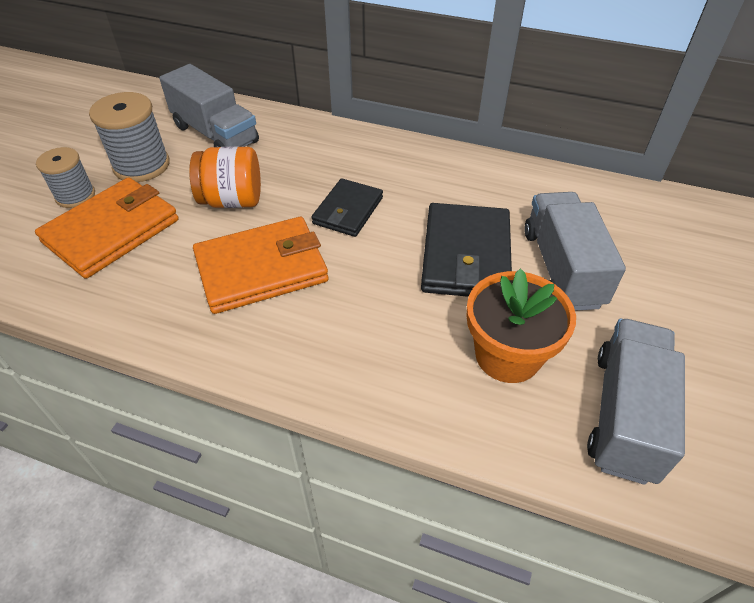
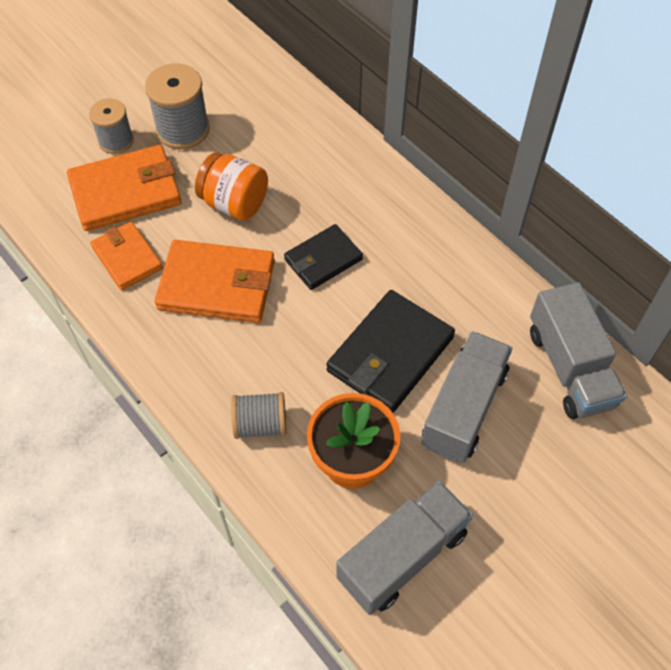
camera: 30 degrees right, 10 degrees up
(149, 284) = (127, 258): none -> orange wallet
(215, 134) = (263, 119): grey truck -> grey truck (569, 368)
(395, 366) = (260, 424): none -> grey spool

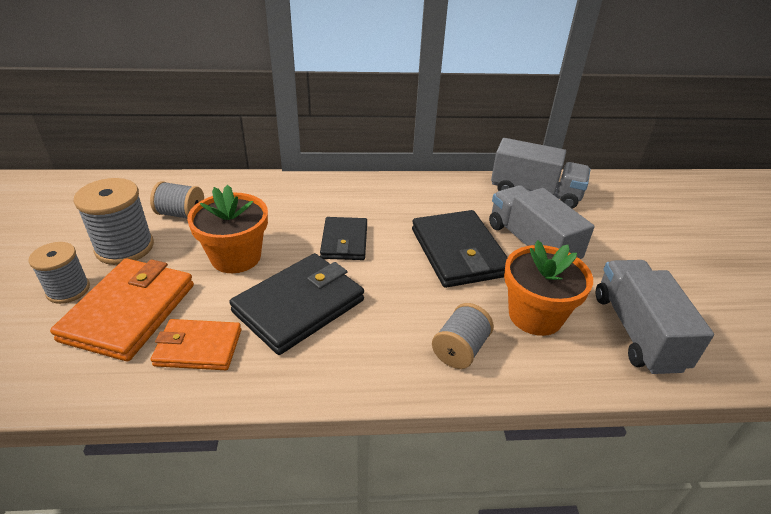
camera: 55 degrees left, 20 degrees down
(217, 285) = (299, 306): orange wallet -> black wallet
(234, 203) = (236, 257): orange jar -> orange flower pot
(252, 126) = (181, 214): none -> grey spool

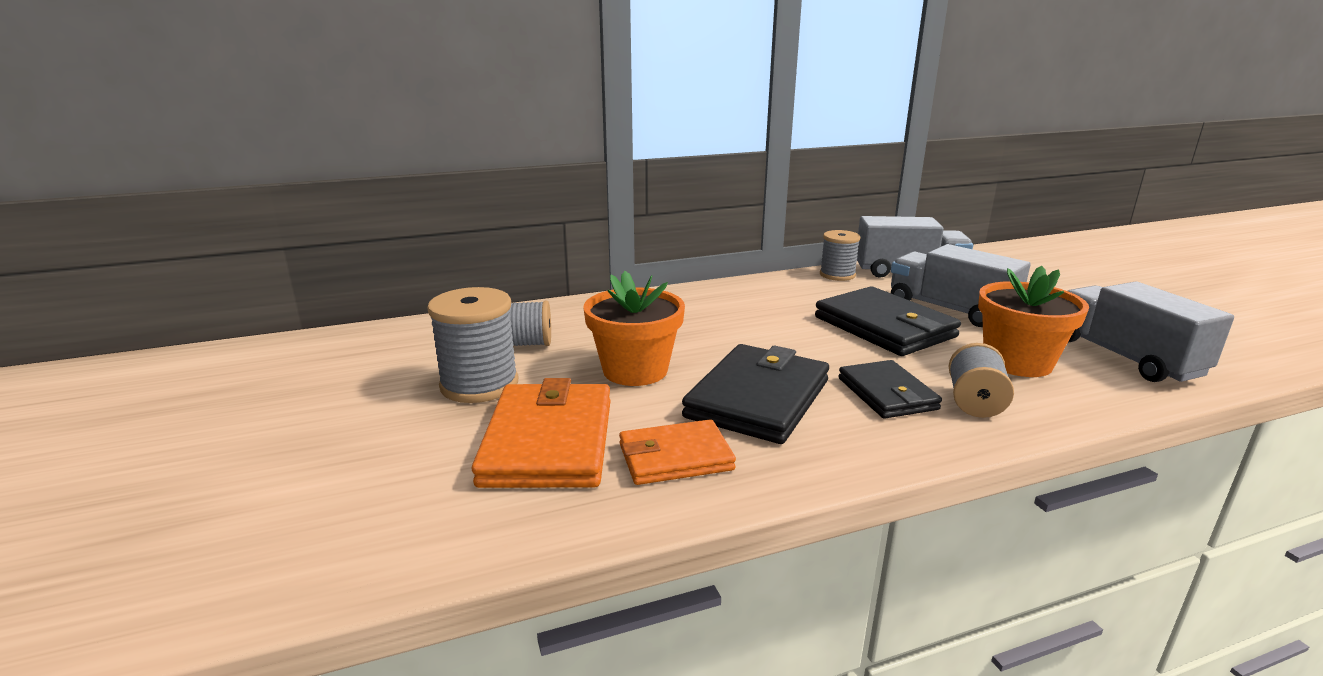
camera: 15 degrees left, 15 degrees down
(68, 290) = (440, 436): grey spool -> grey spool (837, 275)
(344, 241) = (750, 337): black wallet -> black wallet (887, 394)

